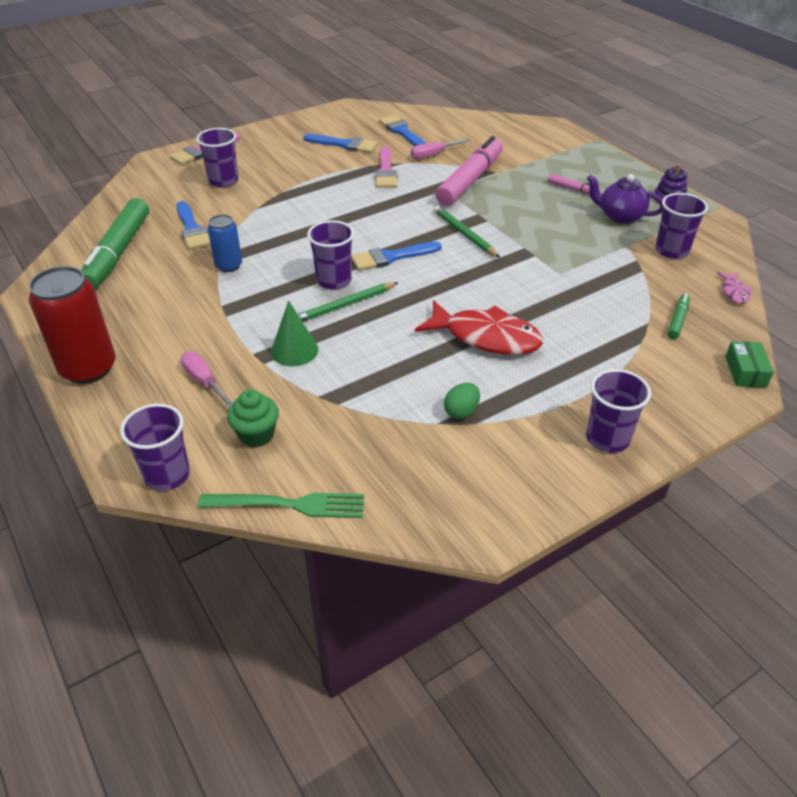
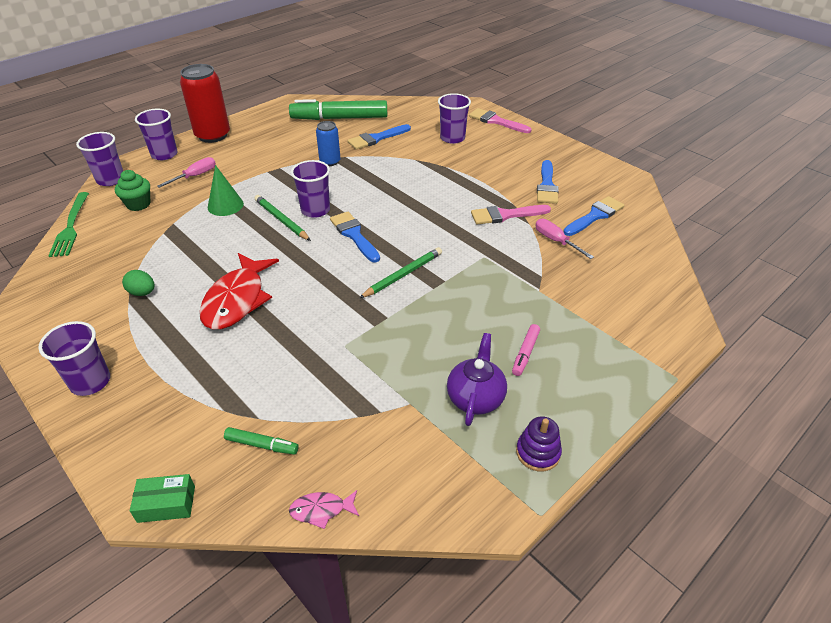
camera: 80 degrees right, 0 degrees up
(470, 180) = (511, 270): pink marker -> none
(671, 251) = (406, 448): purple cup -> purple cup (164, 154)

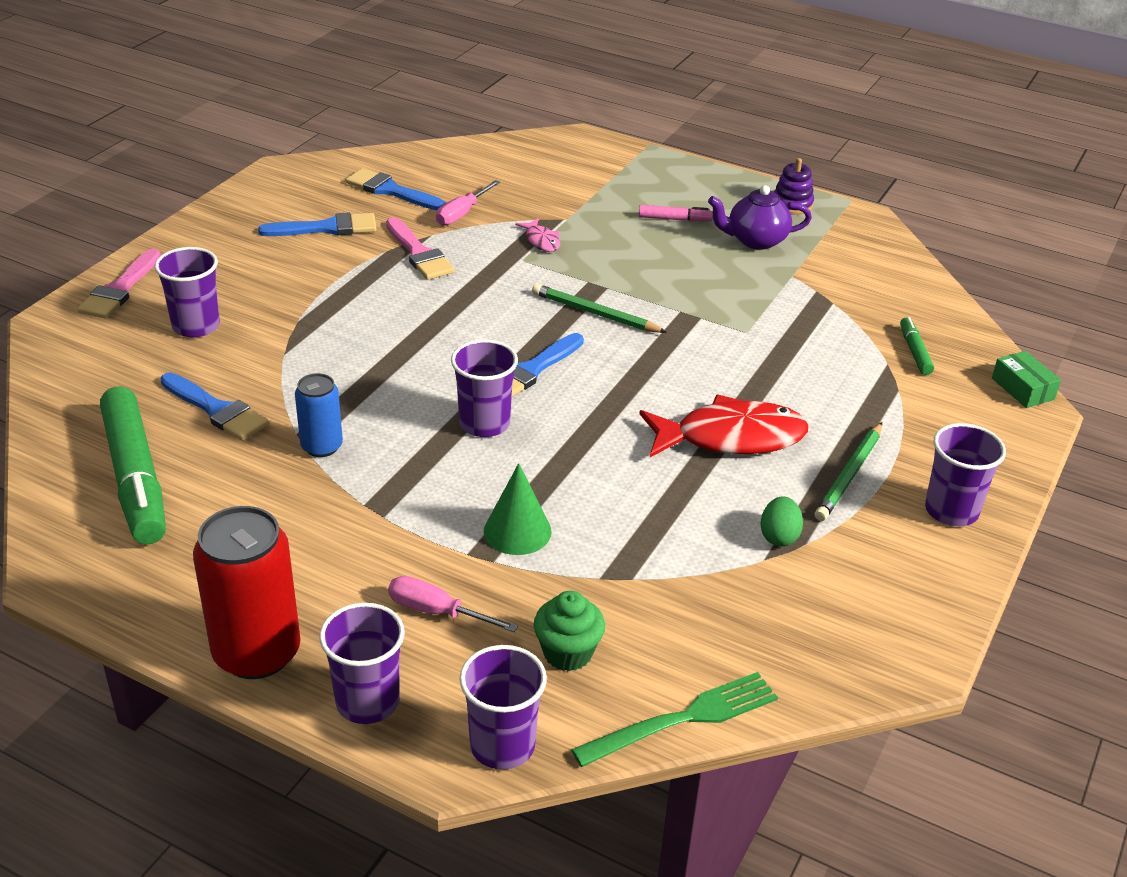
camera: 110 degrees left, 5 degrees down
(281, 220) = (528, 452): green pencil -> green pencil (849, 475)
(321, 510) = (944, 300): pink fish -> pink fish (541, 241)

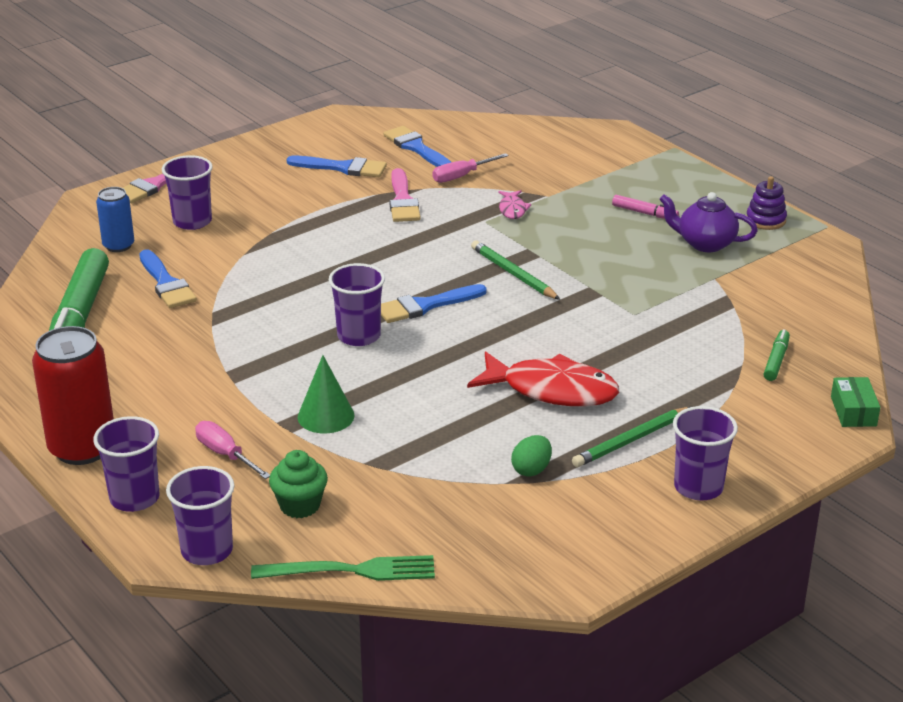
camera: 25 degrees right, 5 degrees down
(321, 446) = (224, 325): blue can -> blue can (118, 245)

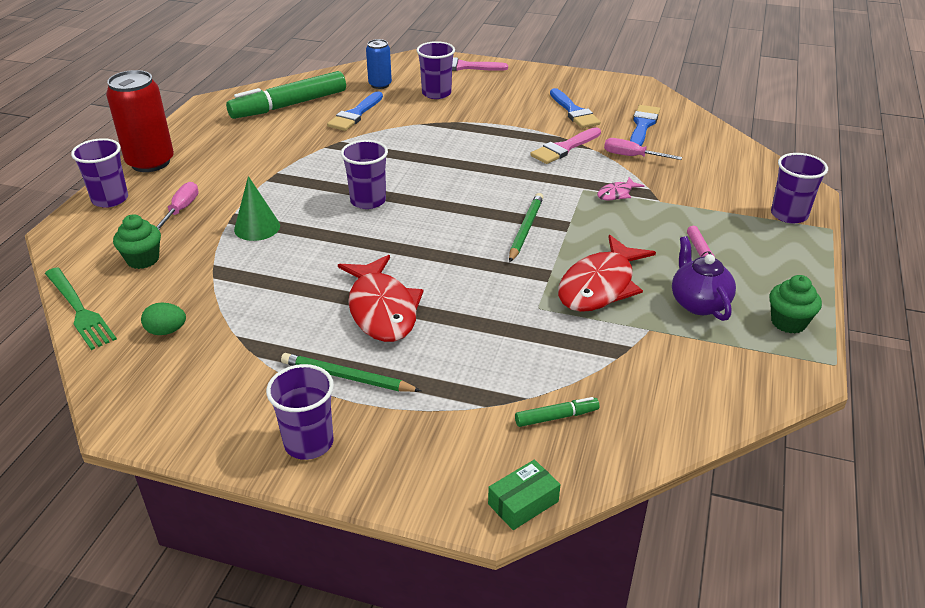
camera: 55 degrees right, 5 degrees up
(207, 550) = (69, 246): purple cup -> purple cup (789, 215)
(425, 306) = (436, 210): blue brush -> none
(531, 470) = (263, 341): green egg -> green egg (166, 331)
(636, 274) = (600, 286): none -> red fish
(765, 220) = (788, 322): purple stacking toy -> green cupcake

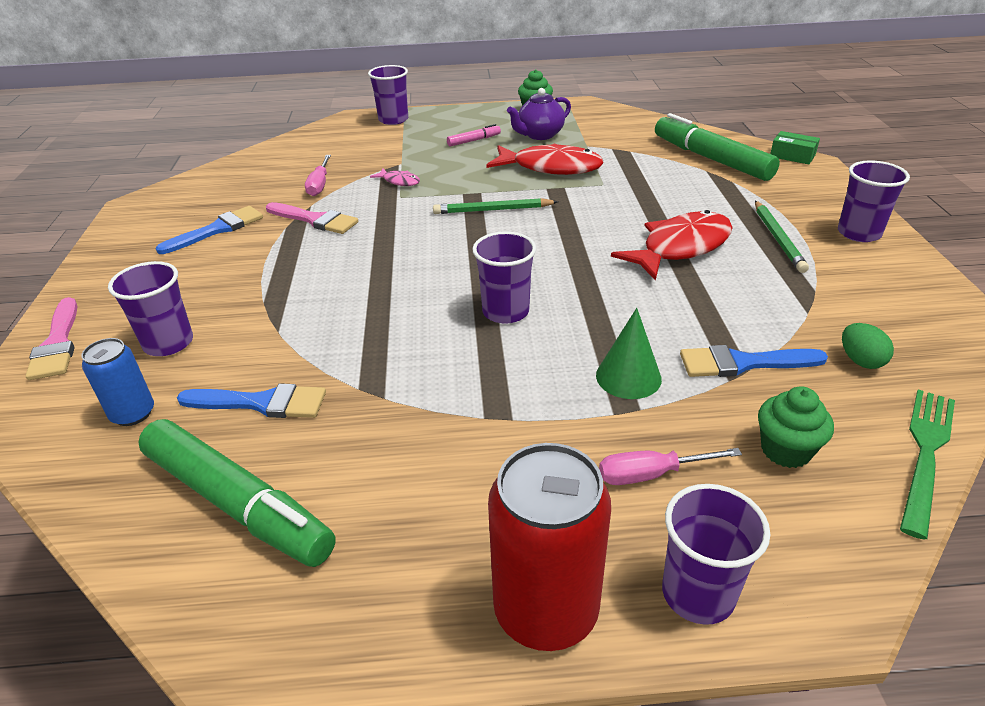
camera: 110 degrees left, 0 degrees up
(556, 417) = (711, 159): green marker -> green marker, size x2.27
(643, 125) = (245, 189): blue brush -> blue brush (743, 363)

